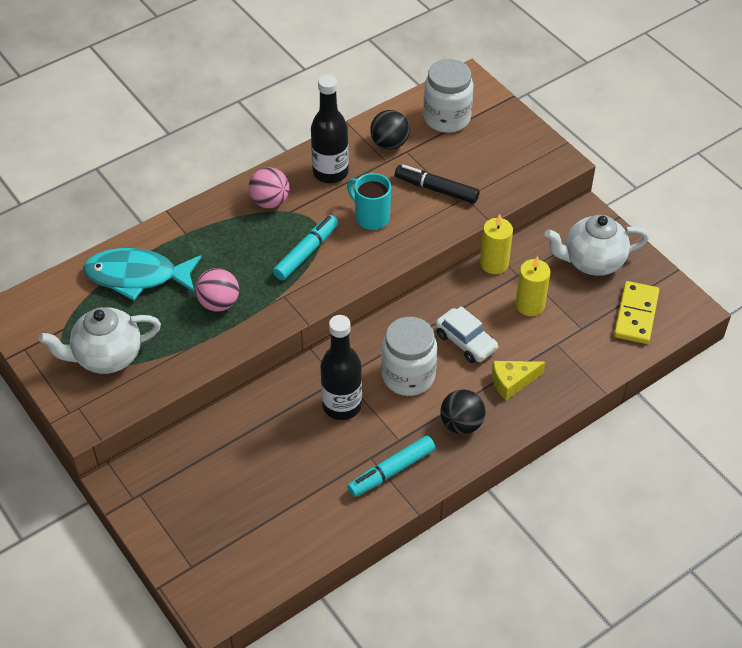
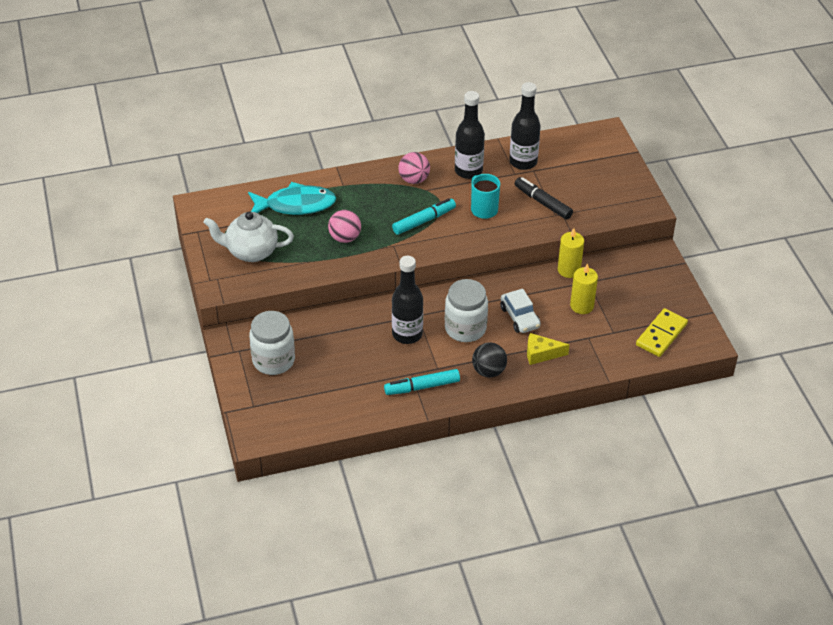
camera: 20 degrees right, 5 degrees down
(137, 276) = (295, 205): turquoise fish -> turquoise fish turned 150 degrees clockwise
(389, 144) = (523, 162): black ball -> black bottle
(447, 118) = (576, 155): white jar -> white jar (273, 360)
(592, 262) = (646, 289): white teapot -> none

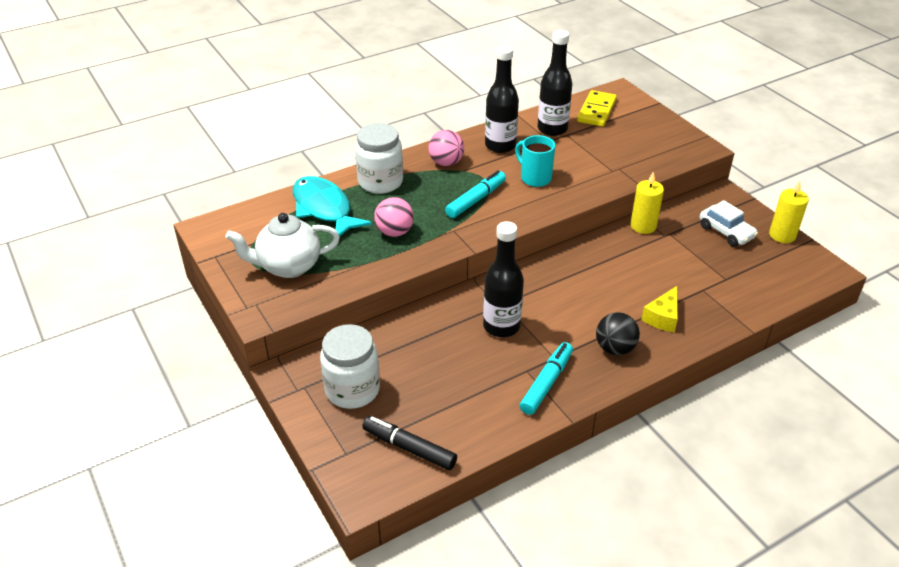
camera: 15 degrees left, 5 degrees down
(295, 205) = (324, 209): turquoise fish -> turquoise fish turned 105 degrees counterclockwise
(422, 387) = (547, 383): turquoise marker -> turquoise marker turned 150 degrees clockwise
(465, 328) = (564, 307): white jar -> white jar (380, 182)
(520, 317) = (618, 283): white car -> white car (726, 232)
(541, 354) = (663, 317): yellow cheese -> yellow cheese turned 45 degrees counterclockwise
(543, 202) = (593, 161): black marker -> black marker (409, 448)
(582, 306) = (677, 258): yellow candle -> yellow candle (782, 235)
(661, 335) = (777, 271): yellow domino -> yellow domino (596, 111)

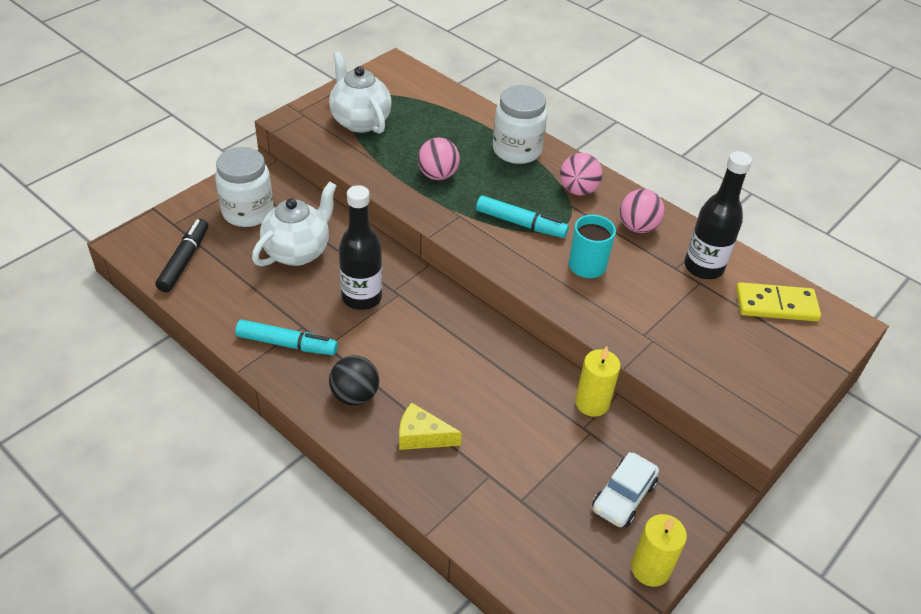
camera: 70 degrees right, 5 degrees up
(324, 209) = (454, 123): turquoise fish -> none
(426, 360) = (298, 251): none -> white teapot
(500, 146) = (637, 227): black bottle -> pink ball

